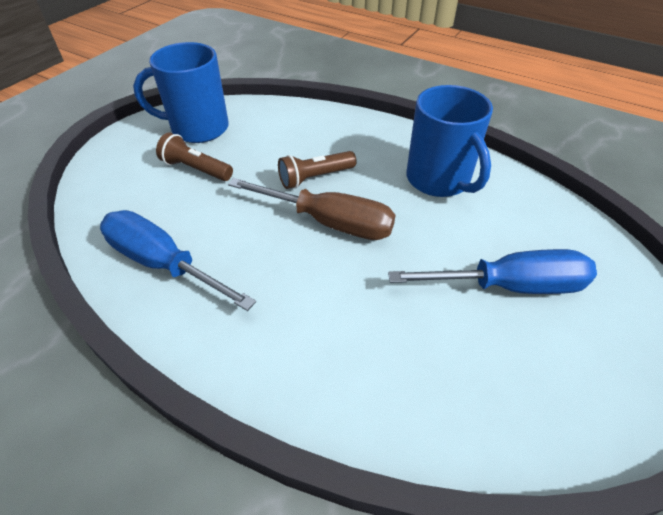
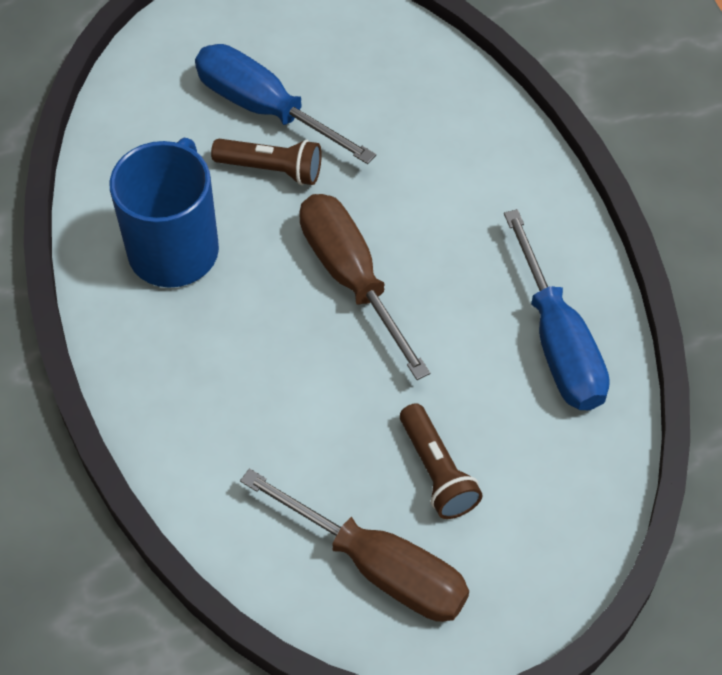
camera: 140 degrees left, 10 degrees up
(198, 128) = (378, 566): blue mug -> brown screwdriver
(315, 178) = (306, 350): brown flashlight -> brown flashlight (272, 169)

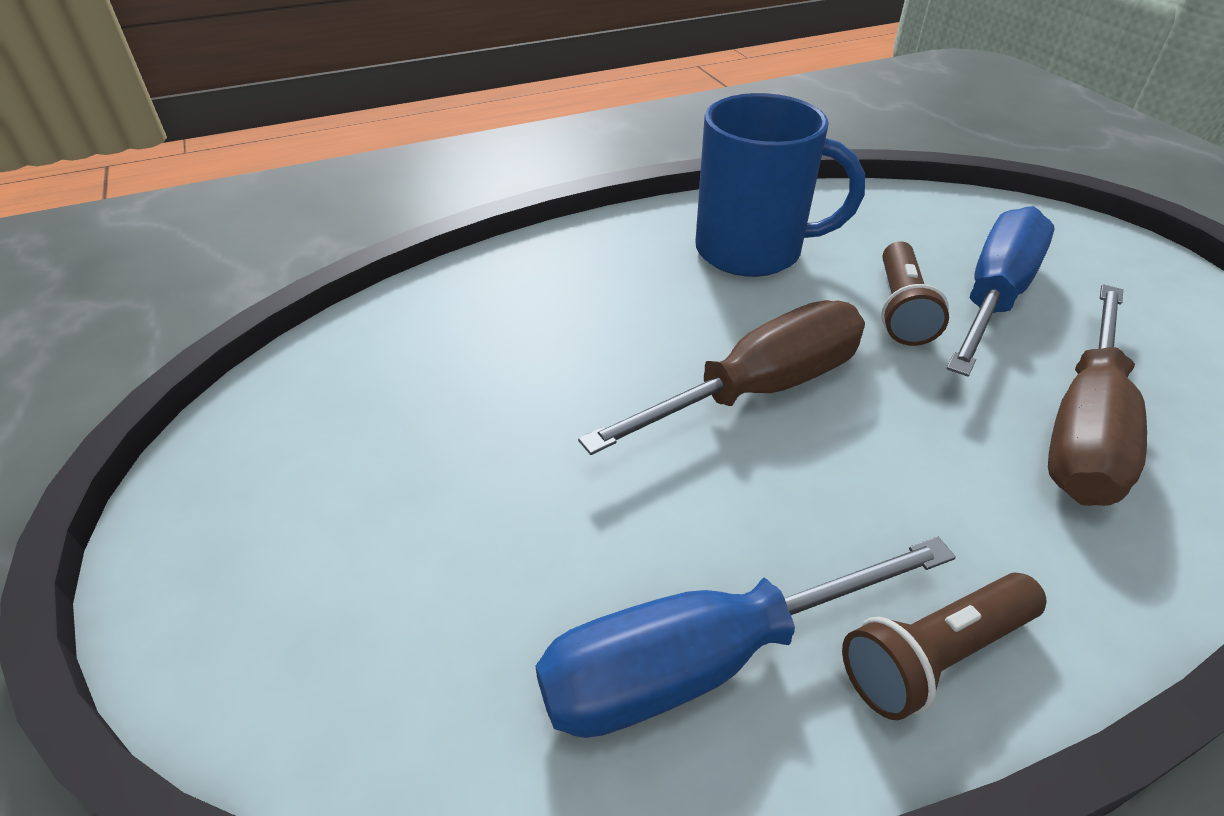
camera: 85 degrees right, 15 degrees down
(378, 566) = (309, 442): brown screwdriver -> brown screwdriver (1084, 428)
(437, 471) = (446, 497): brown flashlight -> brown flashlight (934, 656)

